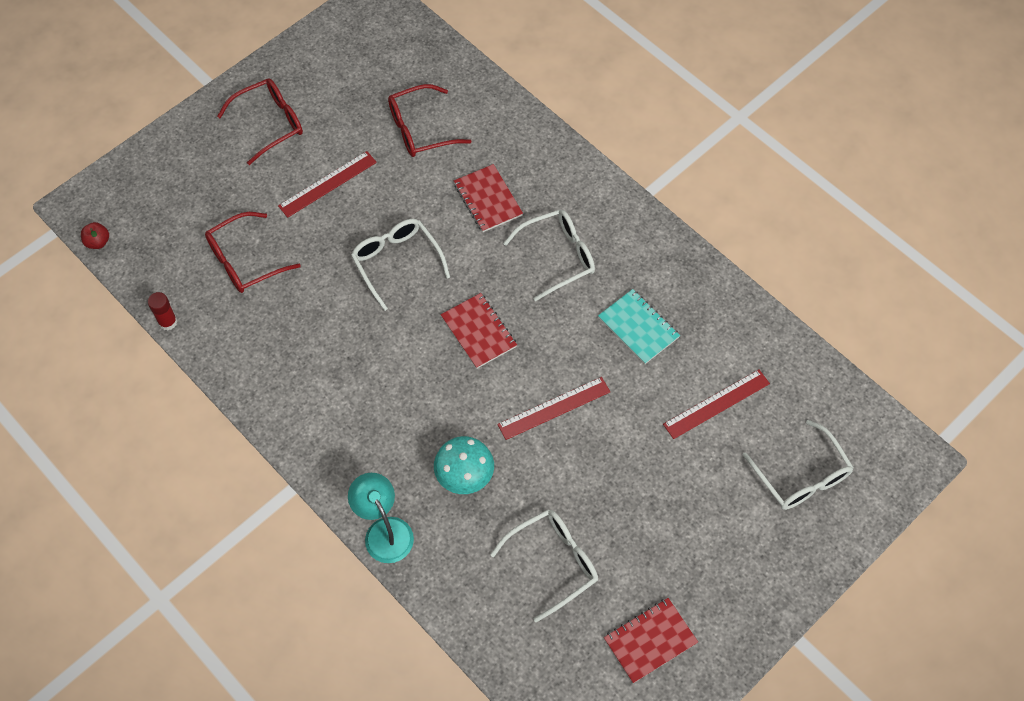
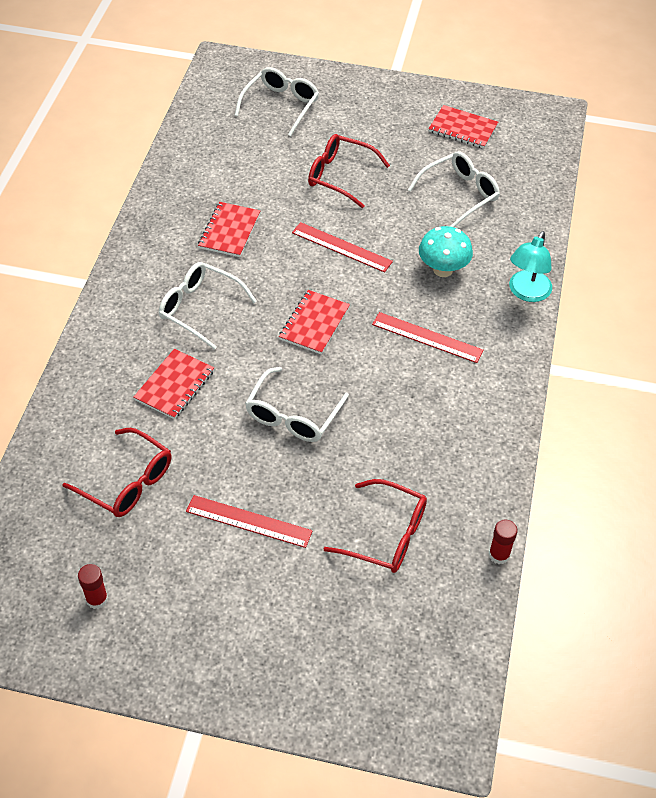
camera: 125 degrees left, 10 degrees down
(98, 242) = (473, 686): red apple -> none
(269, 124) = (211, 624): red glasses -> red glasses (341, 176)
(340, 73) = (97, 599): none -> red glue stick
(552, 563) = (459, 194): white glasses -> white glasses turned 120 degrees clockwise
(638, 327) = (229, 231): turquoise notebook -> red notebook
(716, 404) = (260, 164): red ruler -> red ruler (427, 337)

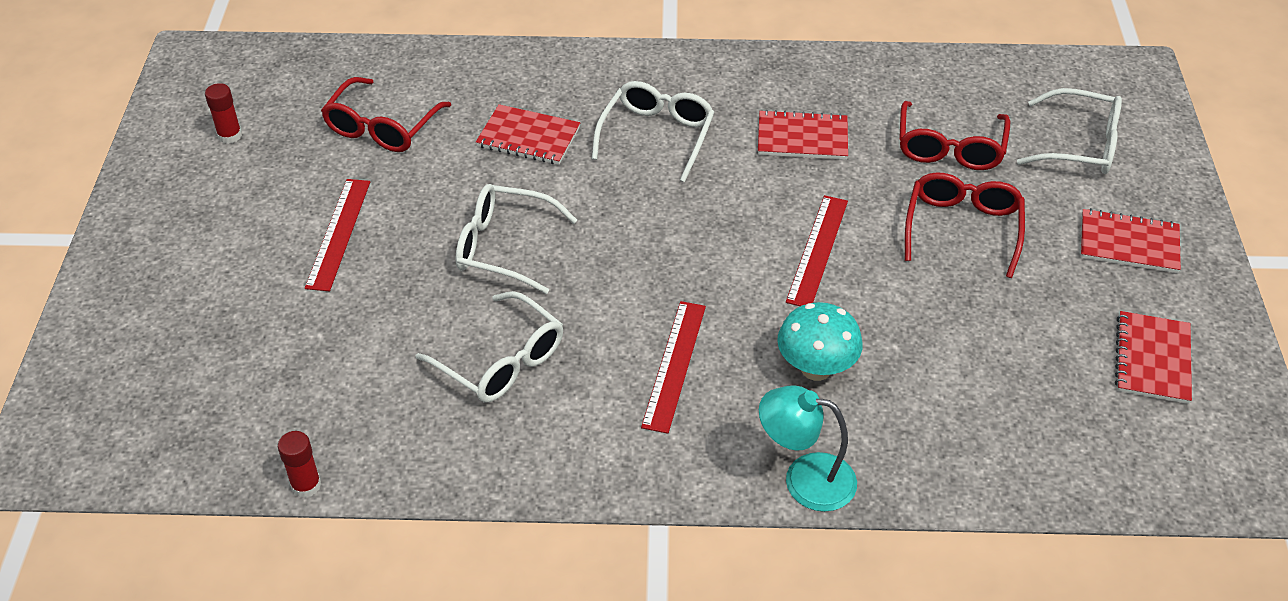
camera: 80 degrees right, 5 degrees down
(314, 323) = (664, 244): red notebook -> red notebook (1128, 243)
(385, 535) = (329, 361): red glasses -> red glasses (950, 147)
(459, 194) = (990, 371): white glasses -> white glasses (500, 360)

